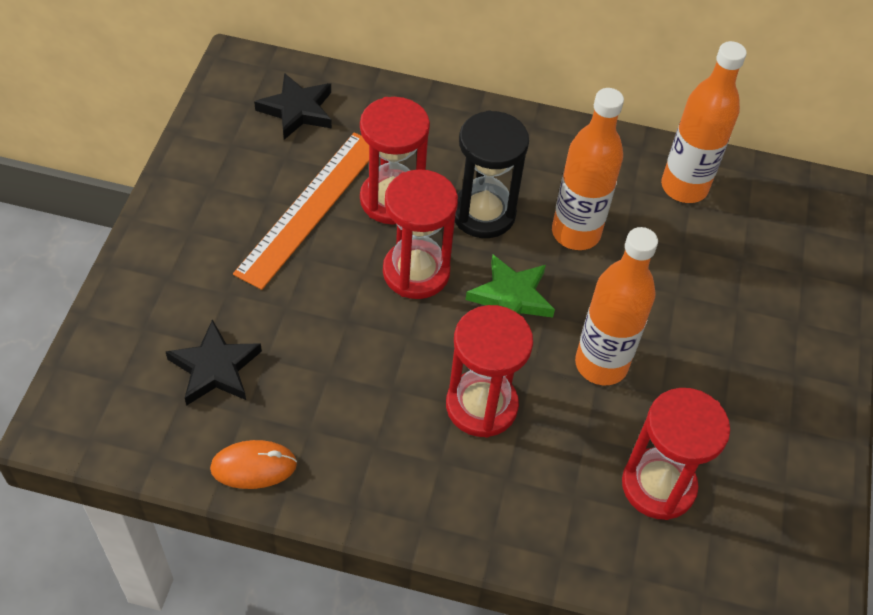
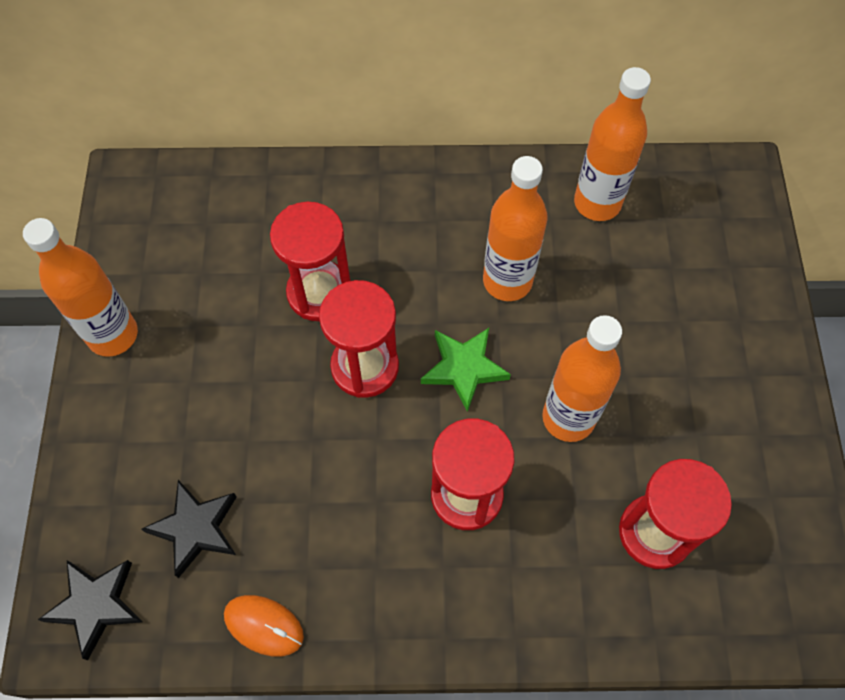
camera: 10 degrees left, 10 degrees up
(188, 188) = (113, 335): none -> orange bottle
(253, 466) = (263, 625): orange mouse -> orange mouse turned 45 degrees clockwise
(297, 110) = (198, 217): black star -> black star (95, 605)
(310, 207) = (241, 323): orange ruler -> none
(483, 213) = (413, 284): black hourglass -> none

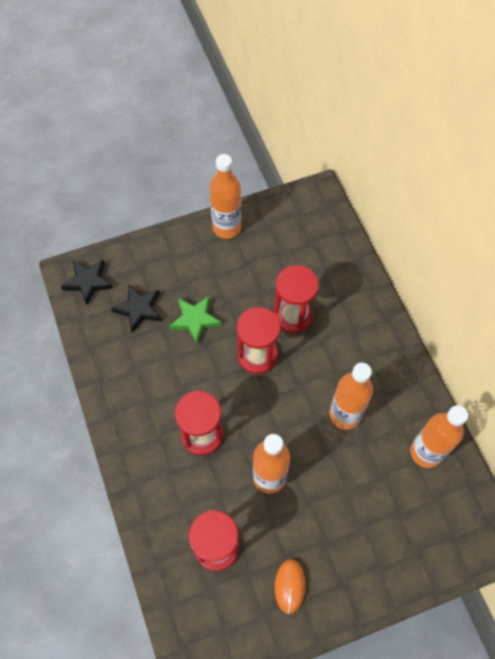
camera: 70 degrees right, 0 degrees up
(263, 625) = (101, 360): orange mouse -> orange mouse (289, 586)
(464, 368) = (277, 409): green star -> green star (195, 320)

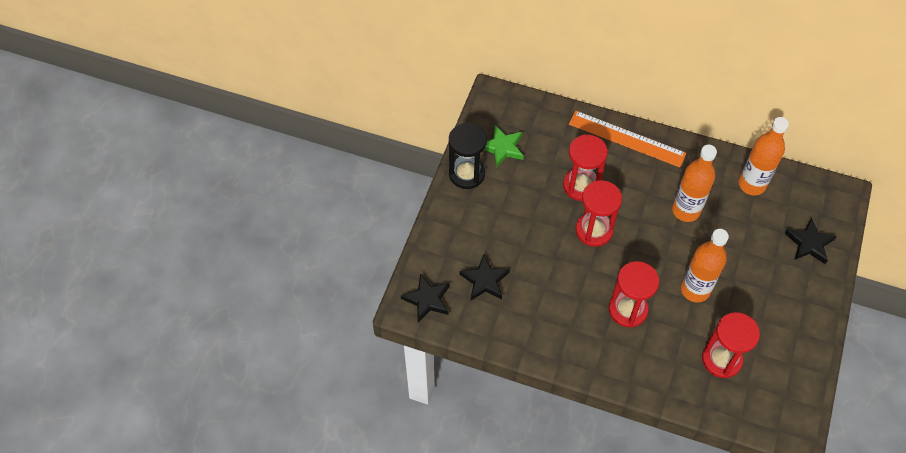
camera: 50 degrees left, 5 degrees down
(195, 320) = (528, 249): green star -> green star (502, 148)
(227, 228) = (466, 174): orange bottle -> black hourglass
(289, 586) = (783, 333): orange mouse -> none
(374, 318) = (626, 138): none -> orange ruler
(409, 546) = (809, 243): none -> black star

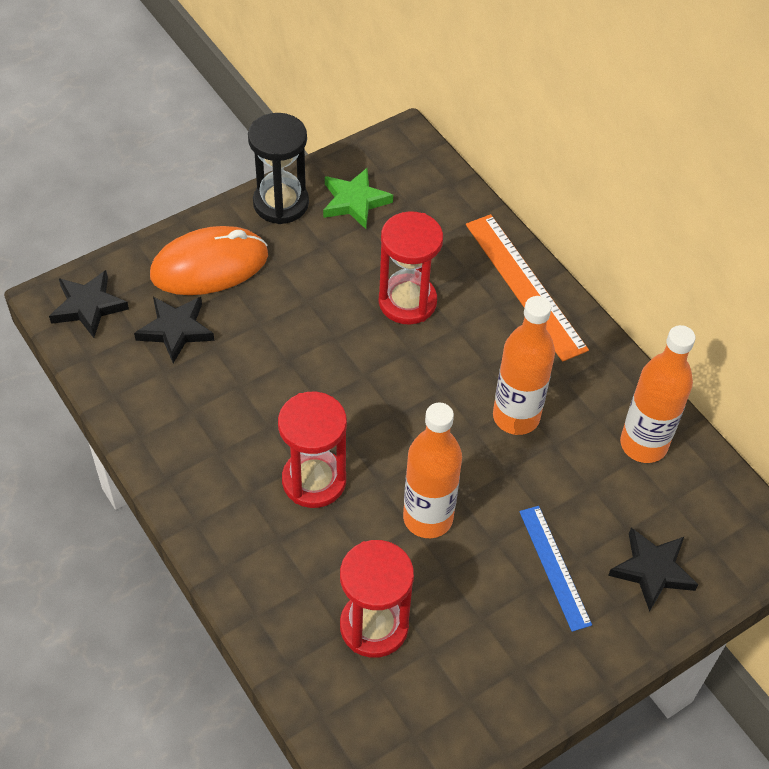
camera: 35 degrees right, 5 degrees down
(466, 234) = (209, 266): none -> orange mouse
(594, 230) = (369, 362): red hourglass -> none
(769, 272) = (554, 567): none -> blue ruler

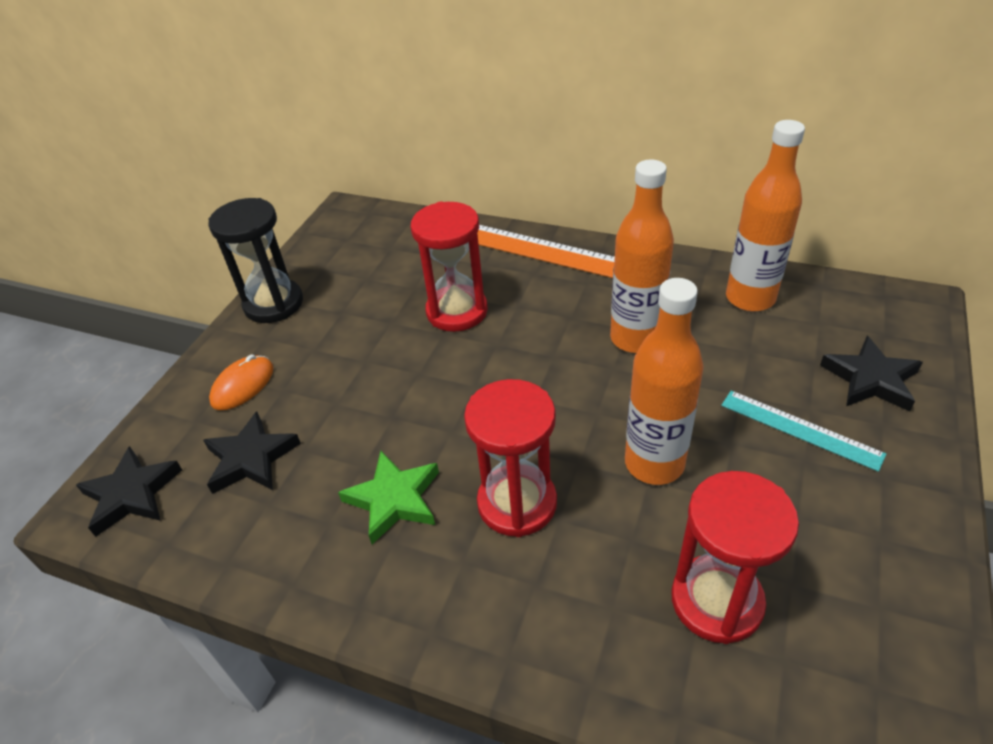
camera: 30 degrees left, 10 degrees down
(209, 266) = (243, 385): orange mouse -> orange mouse, size x0.54
(354, 201) = (341, 269): green star -> green star (394, 499)
(554, 567) = (800, 429): blue ruler -> turquoise ruler

